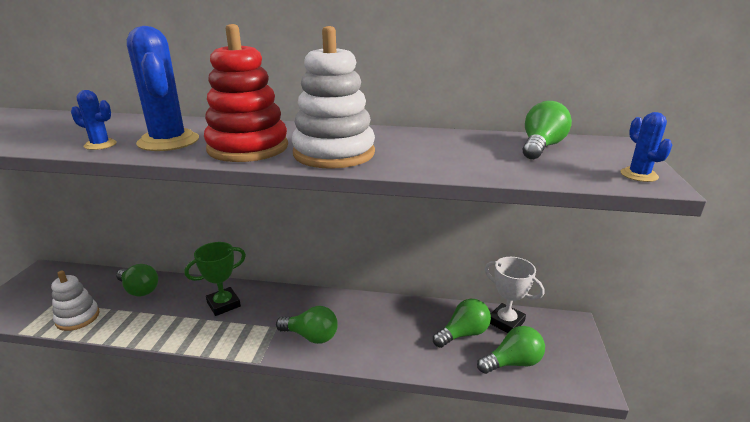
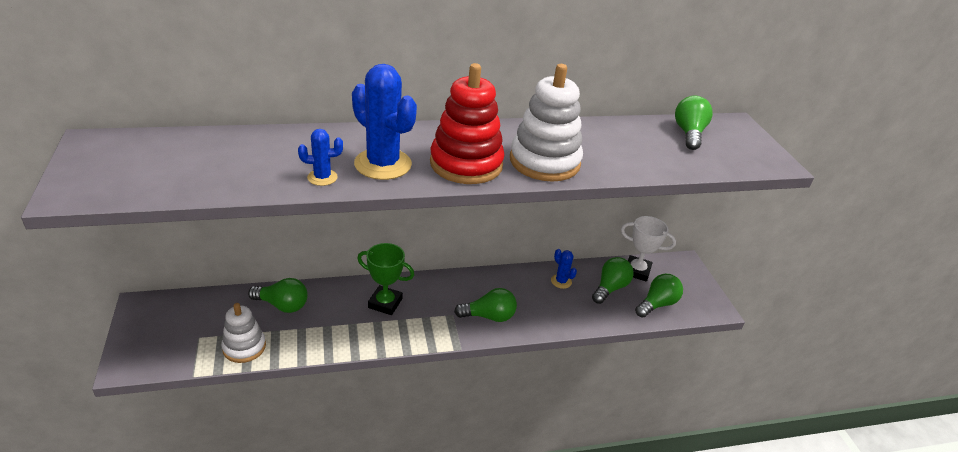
camera: 25 degrees left, 10 degrees up
(223, 304) = (385, 303): green trophy -> green trophy turned 75 degrees clockwise
(639, 175) = (767, 158): blue cactus -> blue cactus (561, 281)

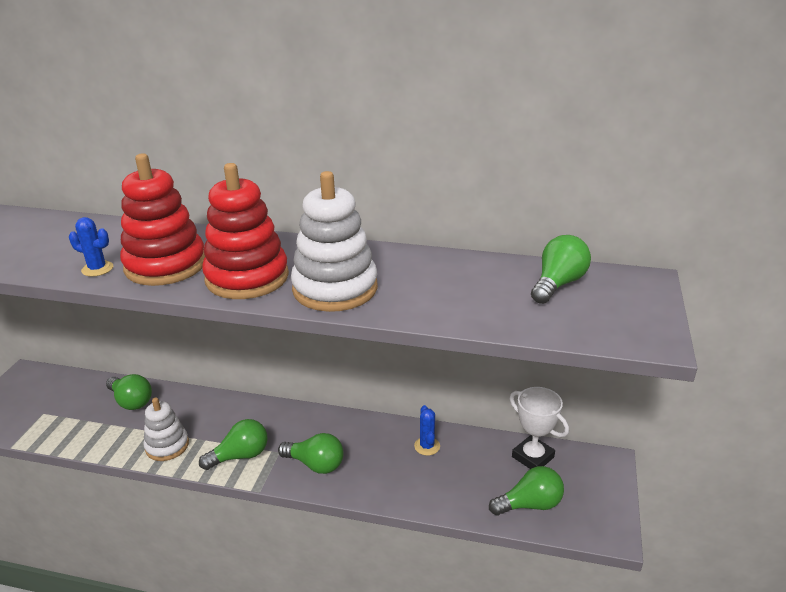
camera: 30 degrees right, 5 degrees down
(244, 347) = (69, 432): white stacking toy -> white stacking toy (167, 446)
(383, 164) = (165, 265): blue cactus -> red stacking toy
(385, 303) = (222, 423): green trophy -> none
(610, 288) = (482, 469): green light bulb -> green light bulb (240, 456)

